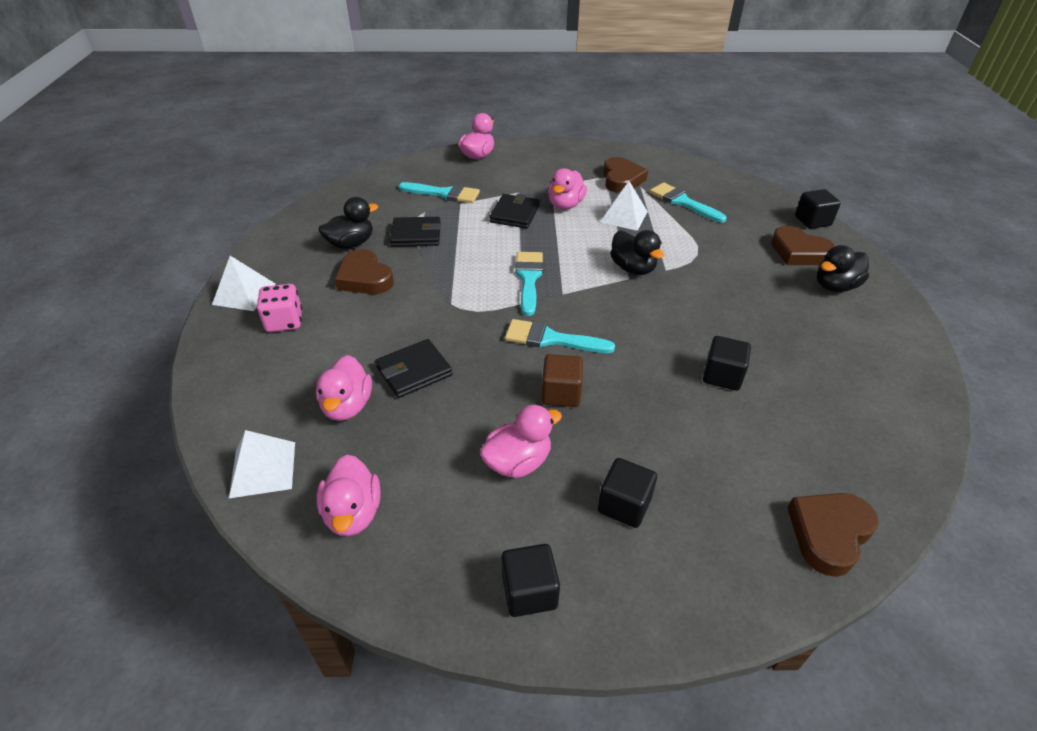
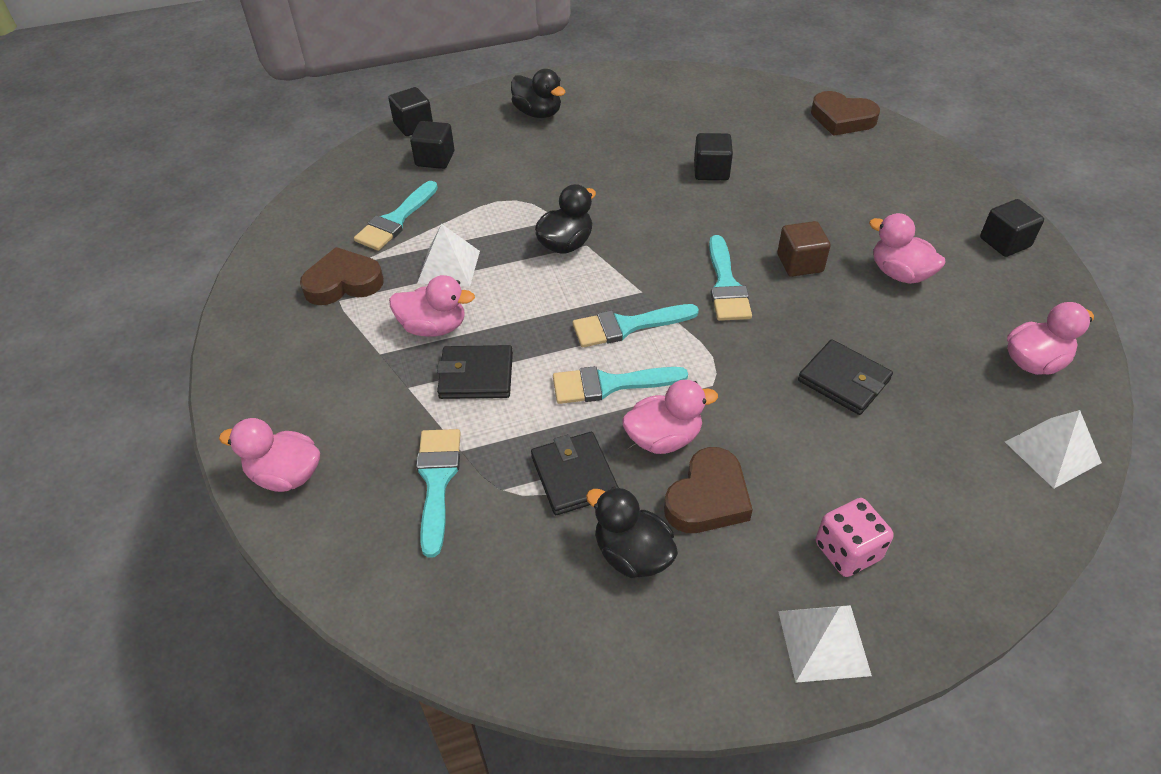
camera: 105 degrees left, 5 degrees up
(347, 406) = (929, 418): pink duck -> pink duck (663, 438)
(478, 260) = (609, 384): none -> turquoise brush
(624, 505) = (893, 208): black cube -> black cube (435, 159)
(799, 252) = (483, 133): brown heart -> none

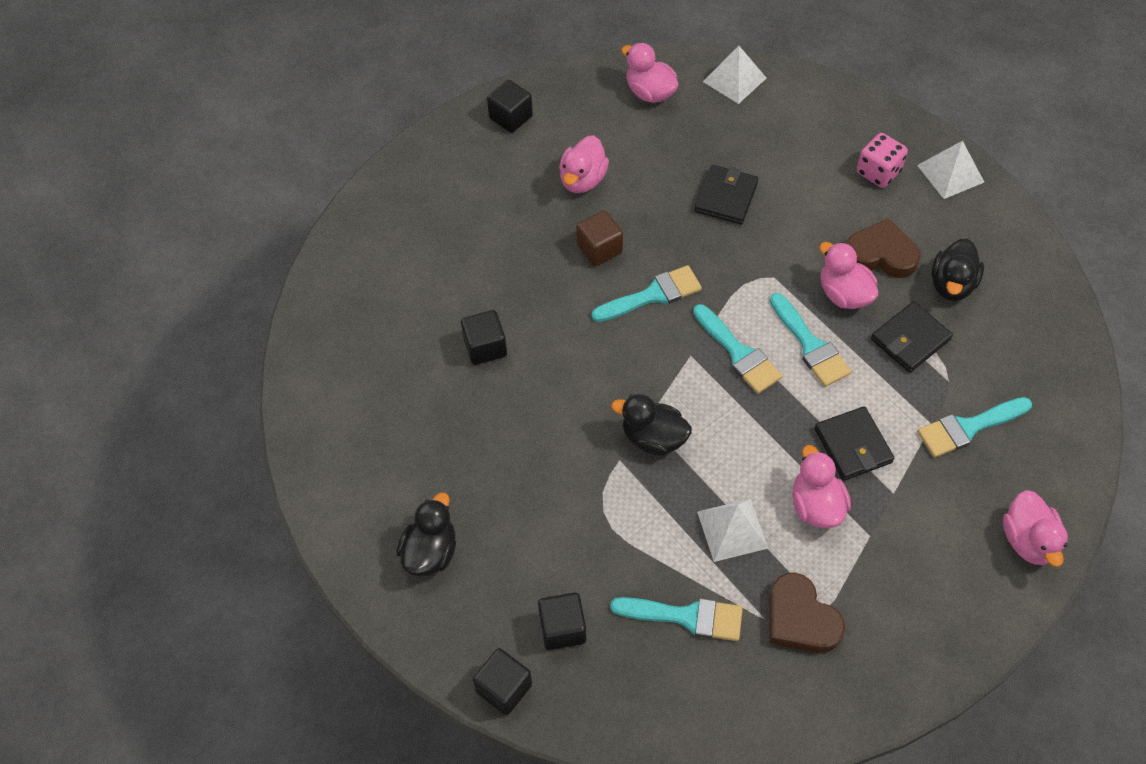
camera: 110 degrees left, 10 degrees up
(842, 119) = (350, 255): brown heart -> none

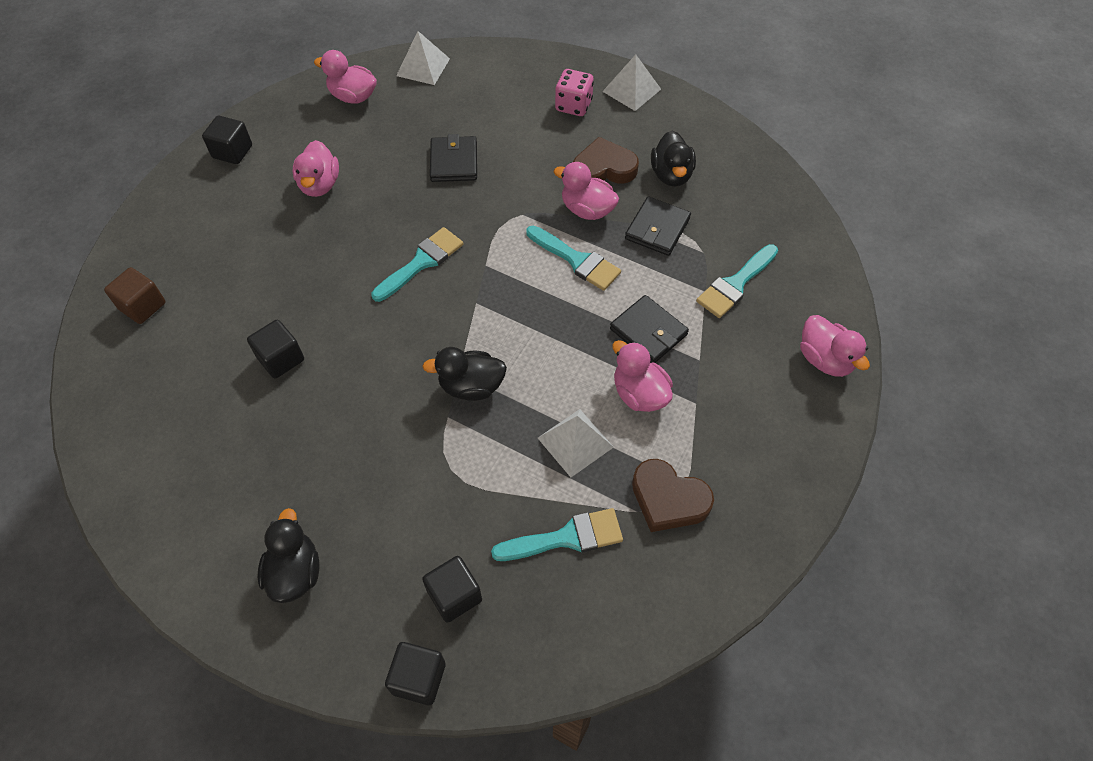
camera: 25 degrees left, 0 degrees up
(599, 249) = (357, 238): brown cube -> brown cube (142, 306)
(738, 353) = (518, 287): turquoise brush -> none

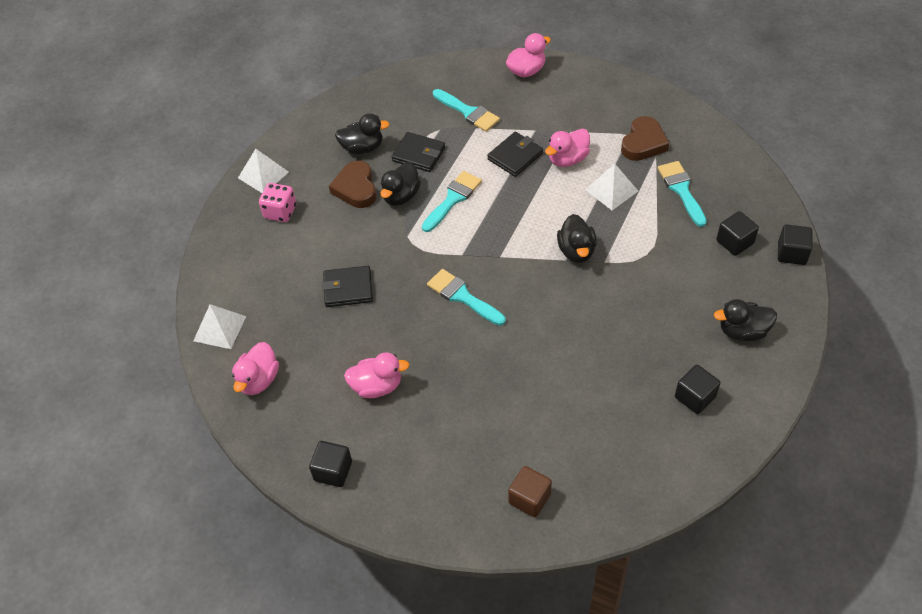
camera: 90 degrees left, 5 degrees down
(281, 359) = (570, 377): black cube -> black cube (695, 397)
(587, 210) = (401, 196): pink duck -> black duck

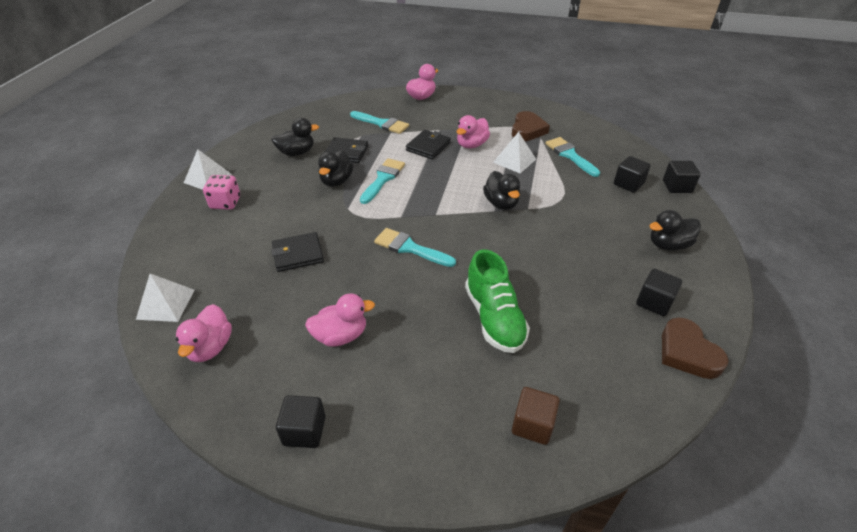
camera: 15 degrees left, 10 degrees down
(356, 188) = (294, 179): brown heart -> brown heart (687, 352)
(526, 390) = (494, 318): none -> green shoe

